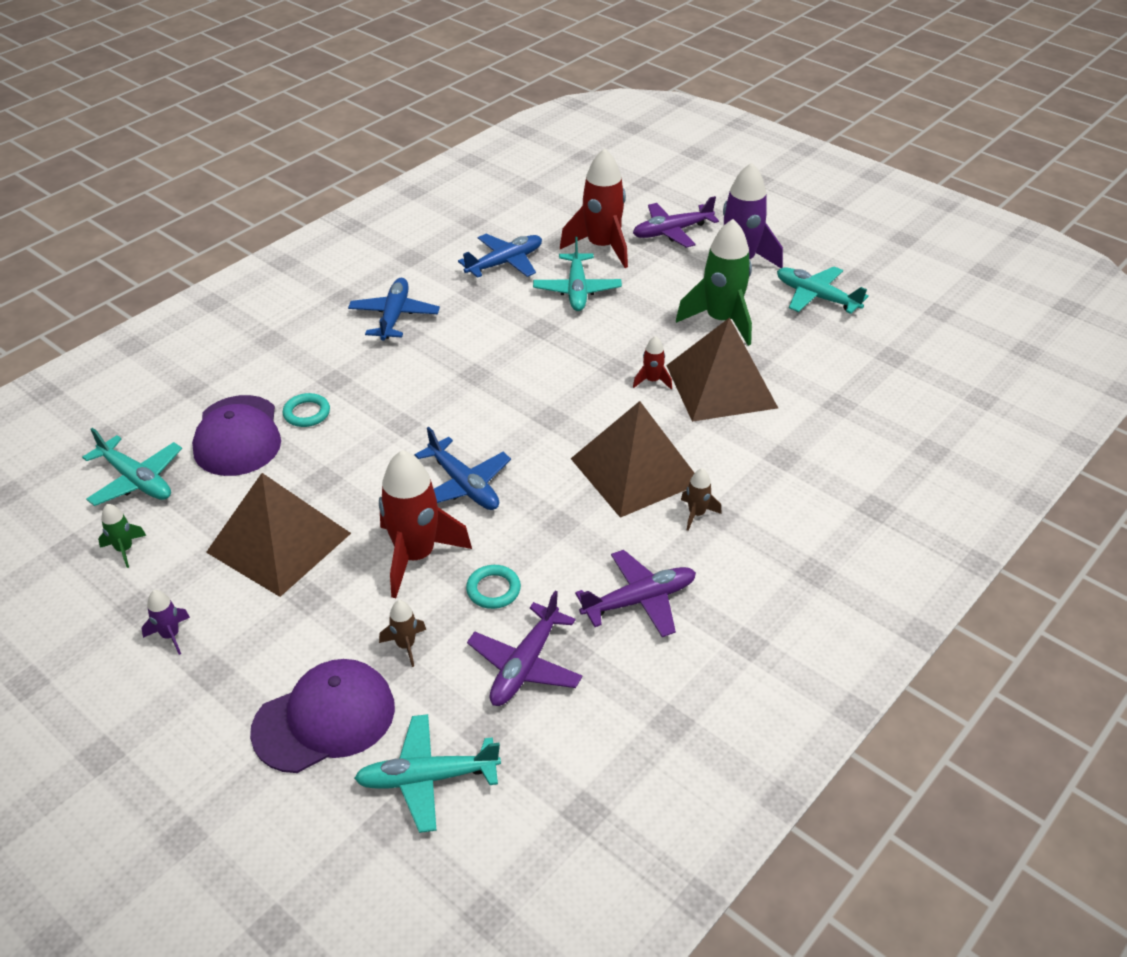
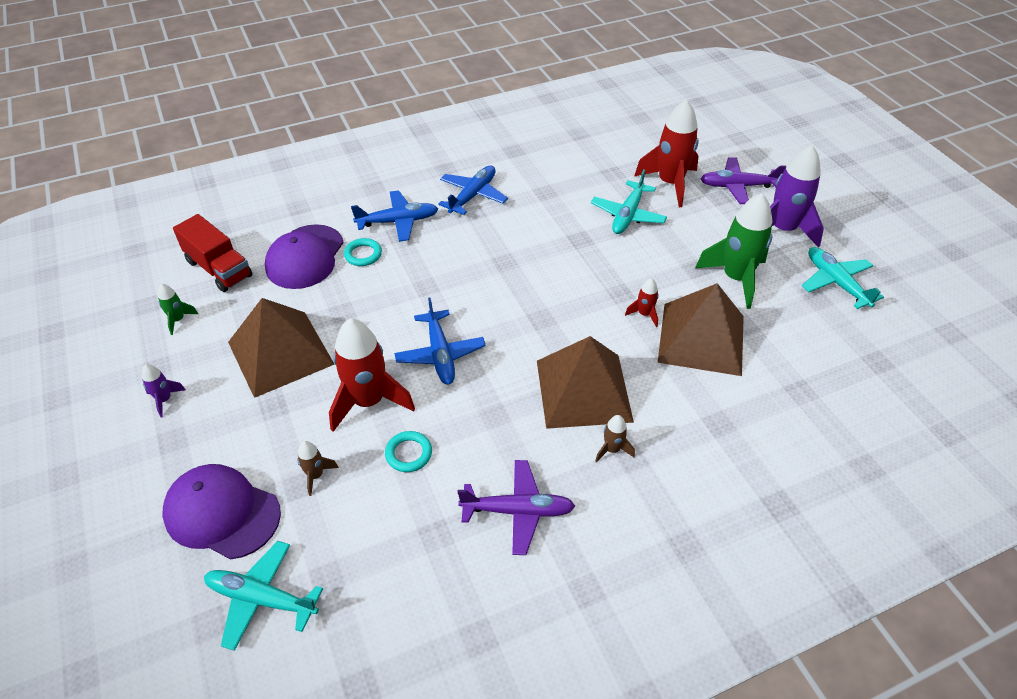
camera: 25 degrees right, 5 degrees up
(136, 480) = (219, 269): turquoise plane -> red truck
(324, 719) = (222, 513): purple cap -> purple cap turned 150 degrees counterclockwise
(505, 263) = (583, 175): blue plane -> blue plane (398, 221)
(525, 665) = (393, 531): purple plane -> none

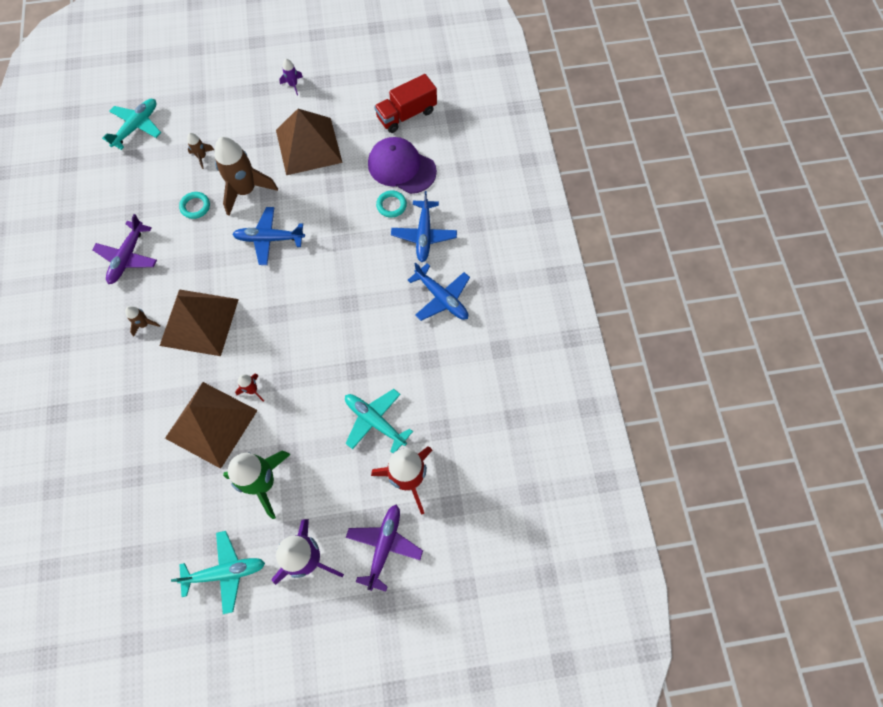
camera: 105 degrees right, 20 degrees up
(178, 320) = (362, 91): green rocket -> none
(222, 513) = (197, 111): purple cap -> none
(369, 401) = (246, 190): red rocket -> brown rocket

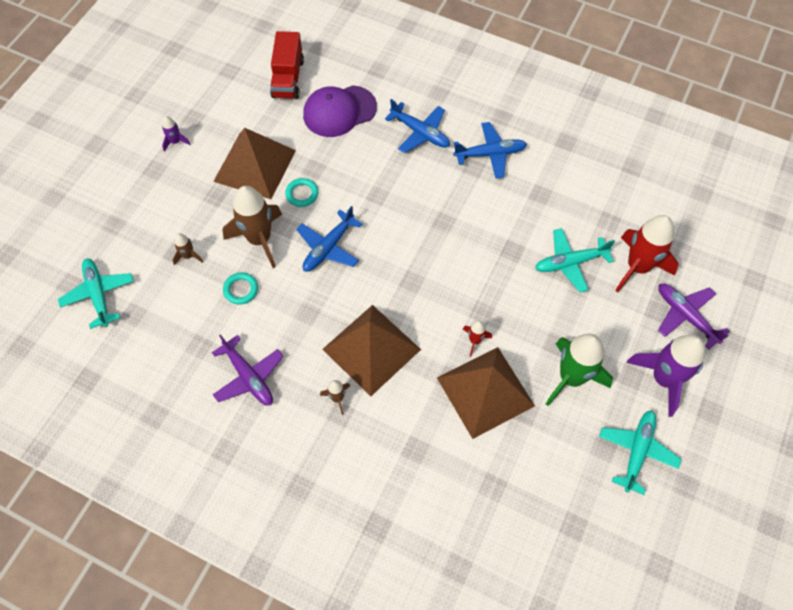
camera: 55 degrees left, 5 degrees down
(391, 205) = (371, 139): turquoise ring -> turquoise ring (302, 194)

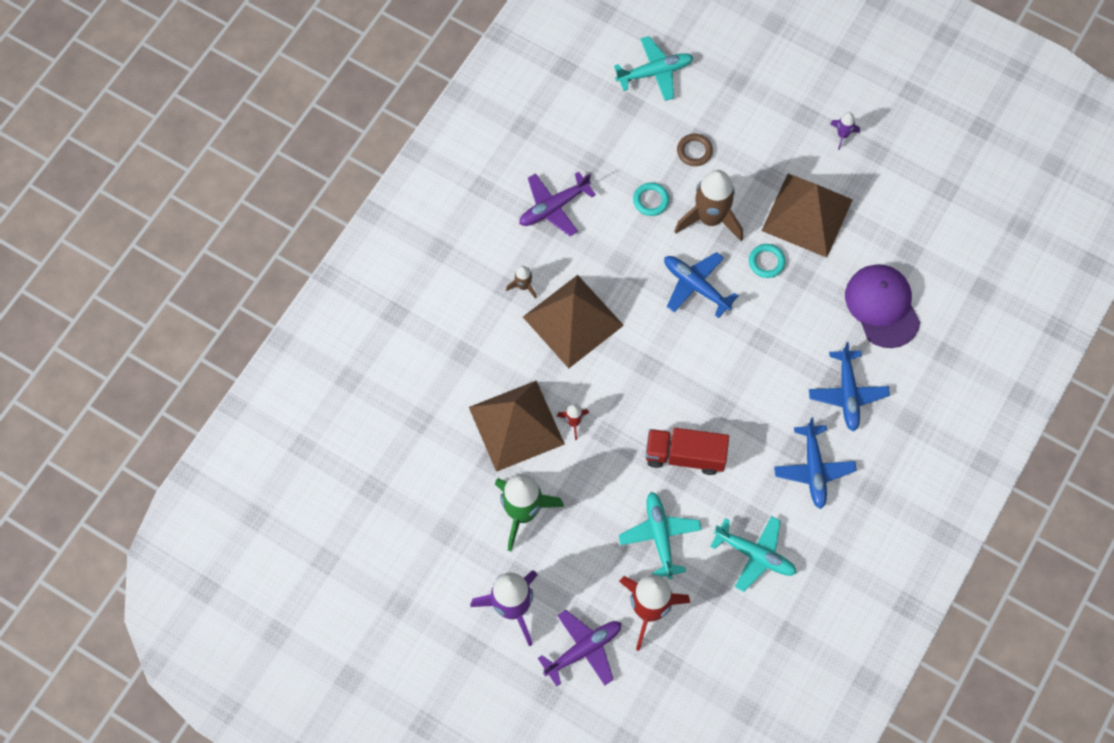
camera: 95 degrees right, 5 degrees up
(188, 256) = (694, 151): brown rocket -> brown ring
(288, 78) = (934, 252): red truck -> red truck (685, 456)
(420, 133) = (847, 394): blue plane -> blue plane turned 45 degrees counterclockwise
(637, 451) = (437, 563): turquoise plane -> turquoise plane (755, 555)

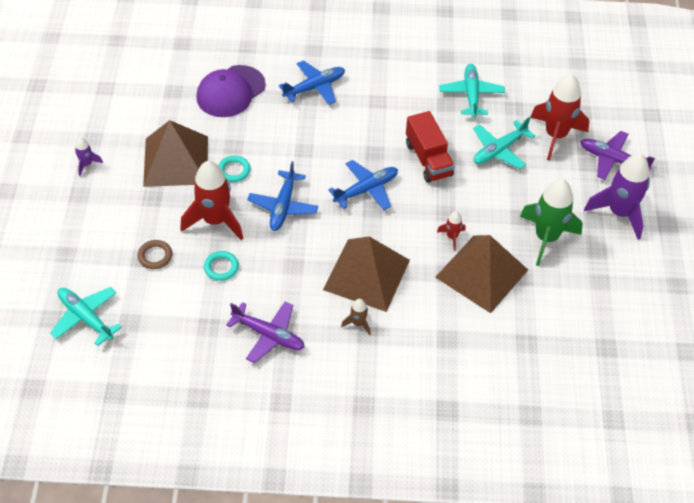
camera: 120 degrees left, 15 degrees down
(710, 218) = (215, 220): brown rocket -> red rocket
(813, 470) = (386, 86): blue plane -> blue plane (366, 189)

